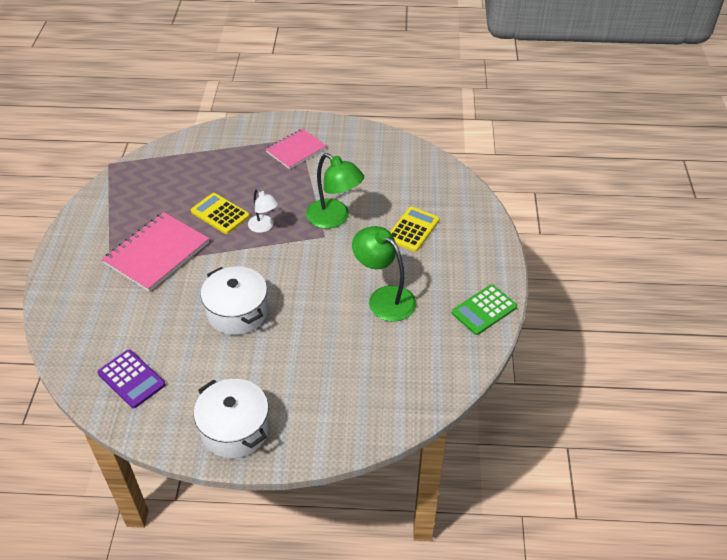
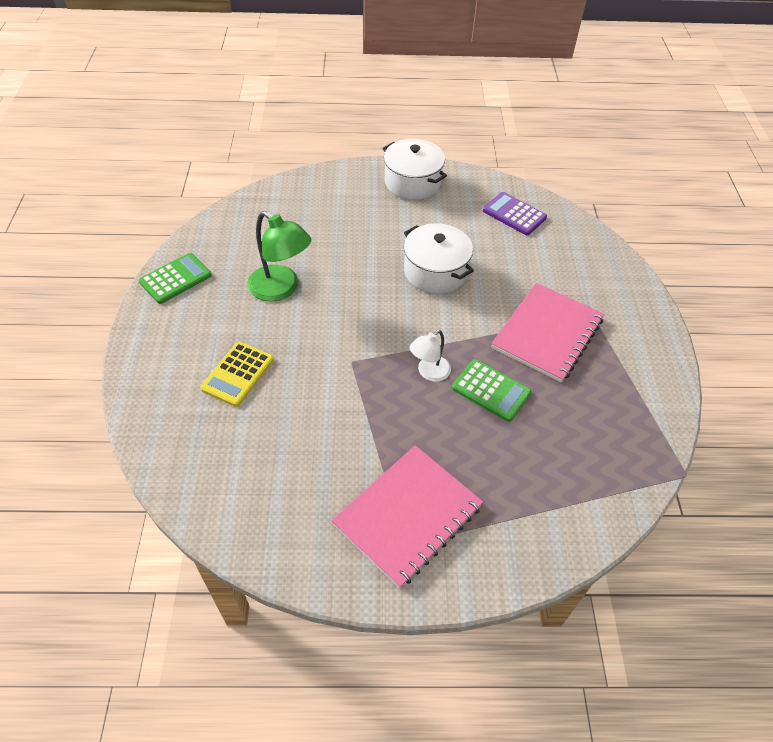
camera: 175 degrees right, 5 degrees up
(220, 214) = (491, 390): yellow calculator -> green calculator
(264, 227) = (429, 373): white lamp -> white lamp turned 90 degrees counterclockwise
(296, 150) = (407, 515): pink notebook -> pink notebook, size x1.54
(334, 218) = (339, 388): green lamp -> none

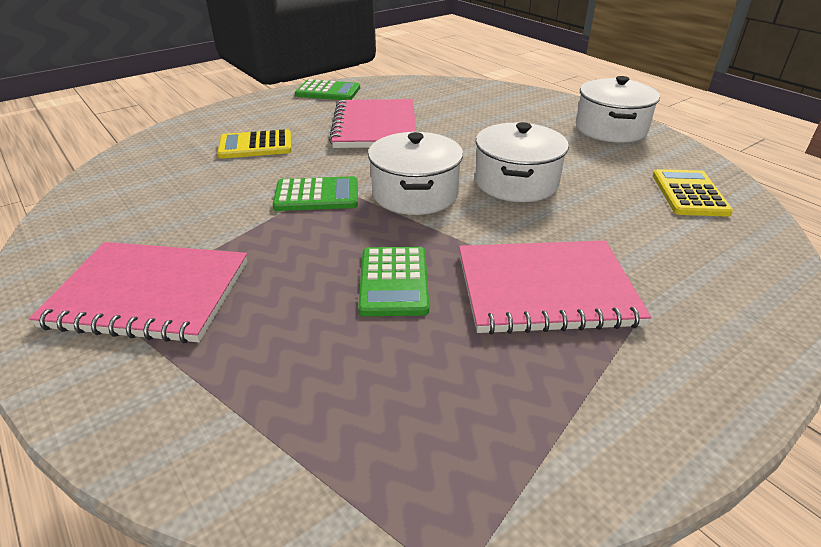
camera: 55 degrees right, 15 degrees down
(281, 289) = (375, 127): green lamp -> pink notebook
(358, 376) = (317, 195): none -> green calculator
(404, 326) = (415, 194): none -> white pot
(429, 373) = (369, 231): white lamp -> none
(514, 214) = (689, 194): purple calculator -> yellow calculator

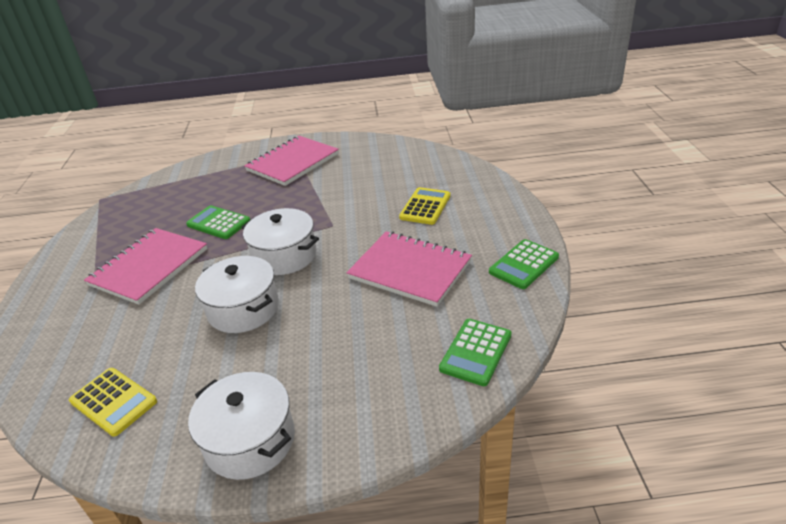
camera: 125 degrees right, 0 degrees up
(317, 195) = (326, 218): green calculator -> green calculator (476, 352)

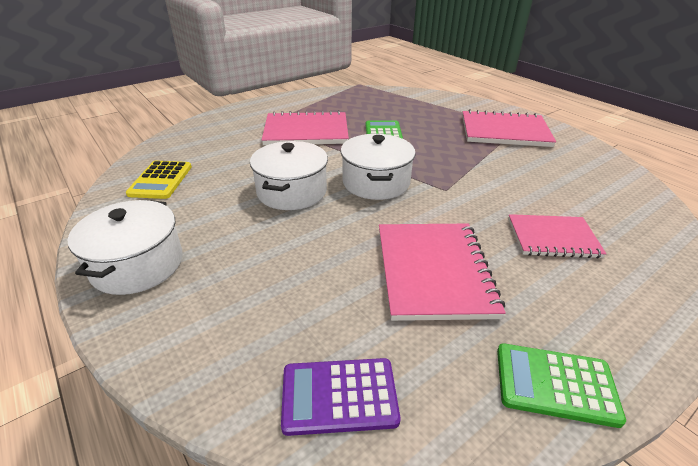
camera: 55 degrees right, 0 degrees up
(425, 207) = (552, 238): yellow calculator -> pink notebook
(476, 352) = (339, 396): green calculator -> purple calculator

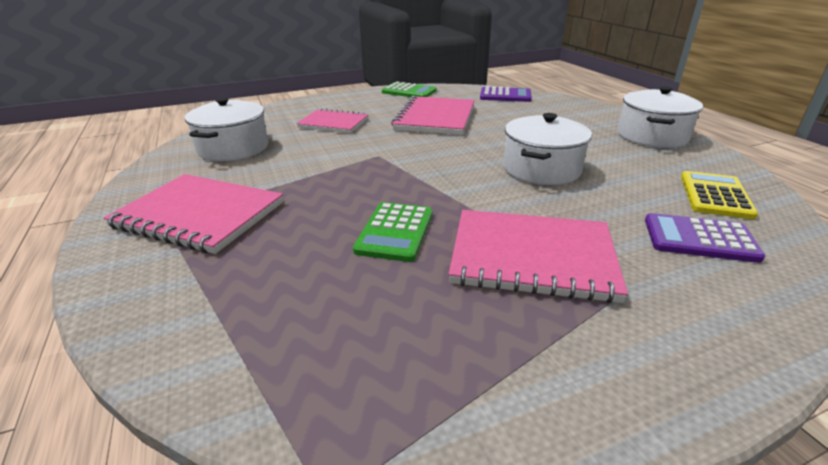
camera: 165 degrees left, 5 degrees down
(206, 149) = (699, 239): none -> purple calculator
(376, 182) = (446, 168): white pot -> white pot (233, 148)

